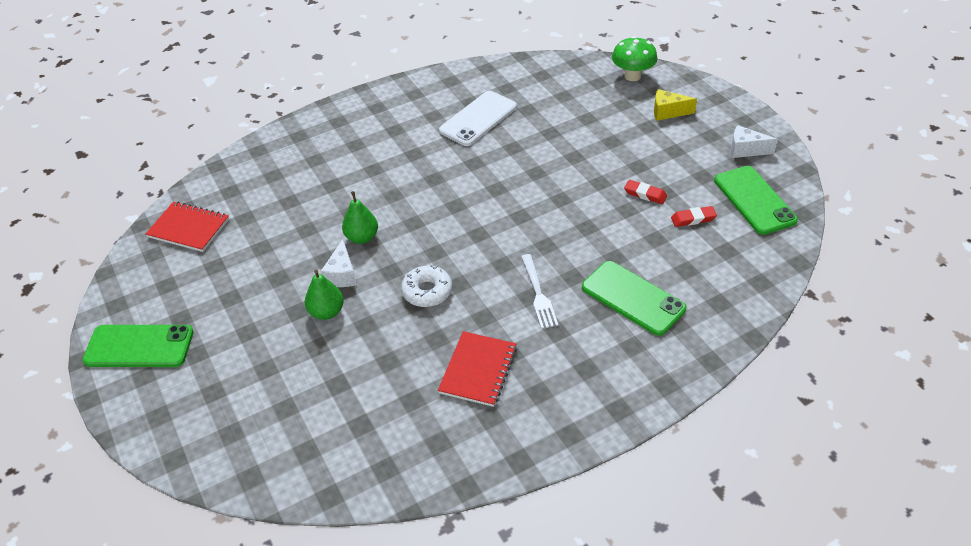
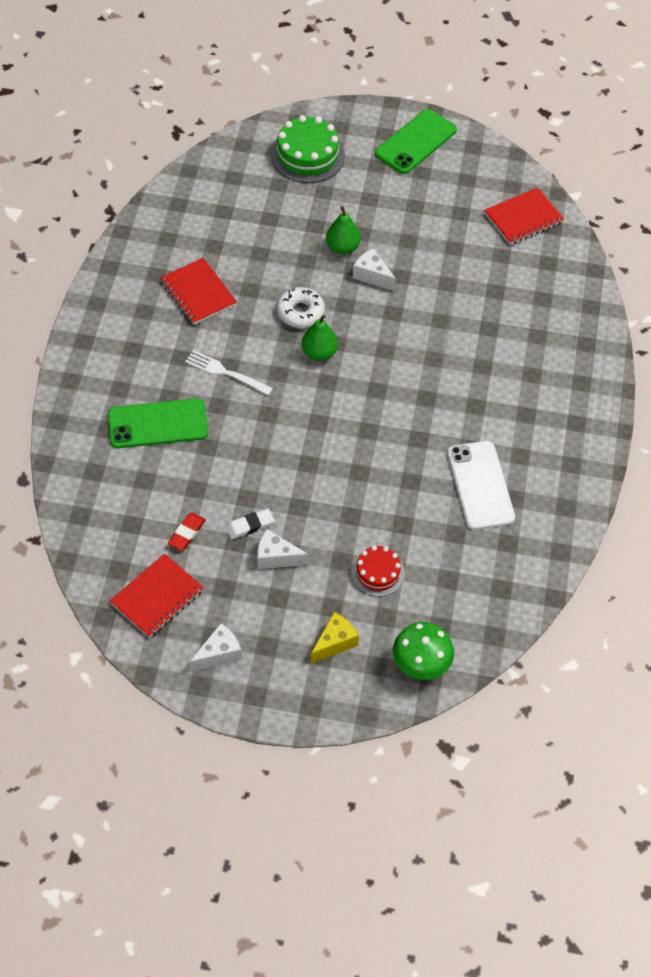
camera: 125 degrees right, 10 degrees up
(223, 414) = (307, 155): none -> green cake
(362, 237) = (401, 310): green pear -> green pear (319, 353)
(598, 123) = (377, 573): none -> red cake
(645, 194) = (250, 526): red eraser -> white eraser
(650, 168) = (276, 557): none -> white cheese
(754, 200) = (157, 597): green phone -> red notebook

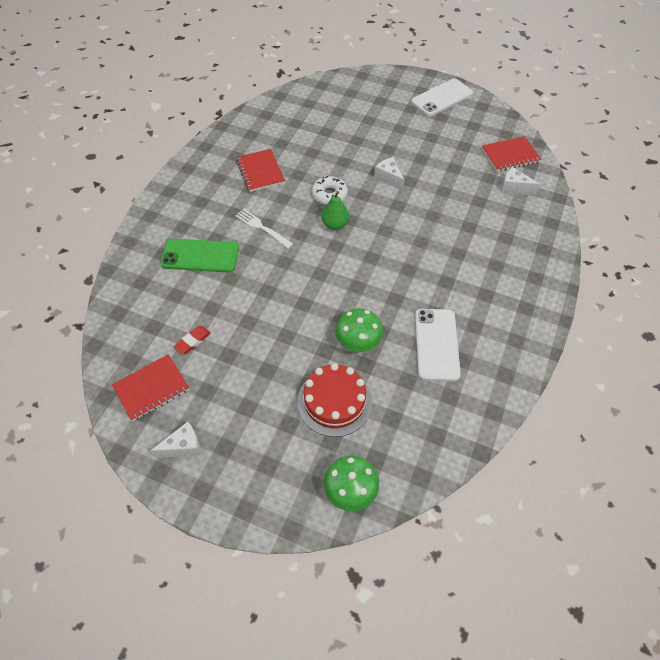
camera: 15 degrees right, 0 degrees up
(250, 526) = (243, 344): white eraser -> none
(276, 557) = (256, 373): white cheese -> white cheese (514, 188)
(307, 155) = (364, 96): green cake -> none
(334, 643) = (282, 456): yellow cheese -> none
(342, 247) = (372, 156): green pear -> none
(377, 573) = (334, 401): red cake -> red cake, size x1.65
(387, 500) = (358, 343): none -> green mushroom
(415, 142) = (442, 98): green phone -> white phone

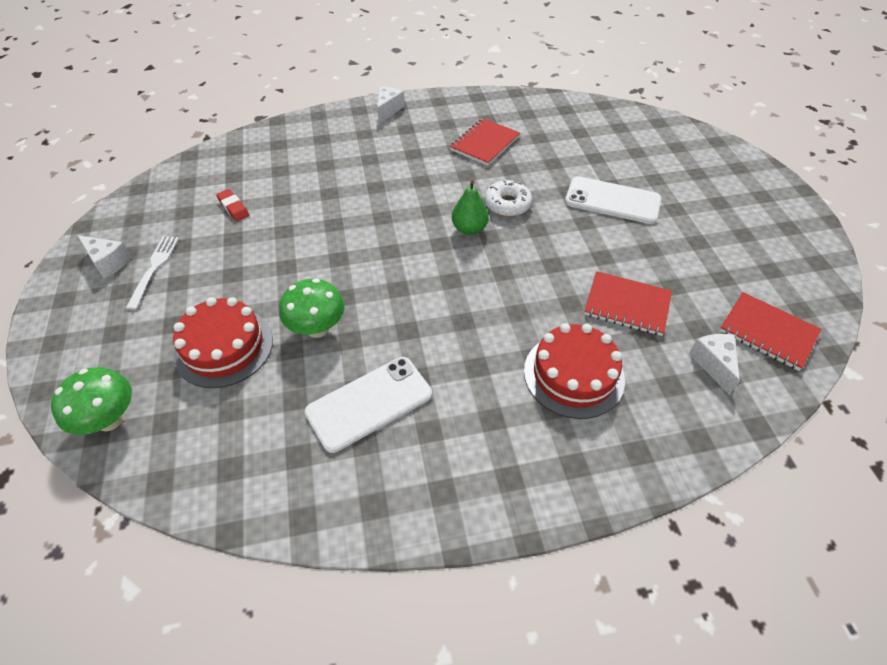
camera: 55 degrees right, 5 degrees down
(151, 388) = (163, 210): red notebook -> red notebook (627, 305)
(192, 341) = (233, 207): red eraser -> red eraser turned 45 degrees clockwise
(200, 256) = (339, 161): green phone -> none
(262, 228) = (412, 181): white fork -> white fork (154, 268)
(389, 178) = (586, 237): white cheese -> white cheese (388, 110)
(442, 98) = (776, 219): white phone -> white phone (612, 201)
(481, 244) = (573, 374): none -> red cake

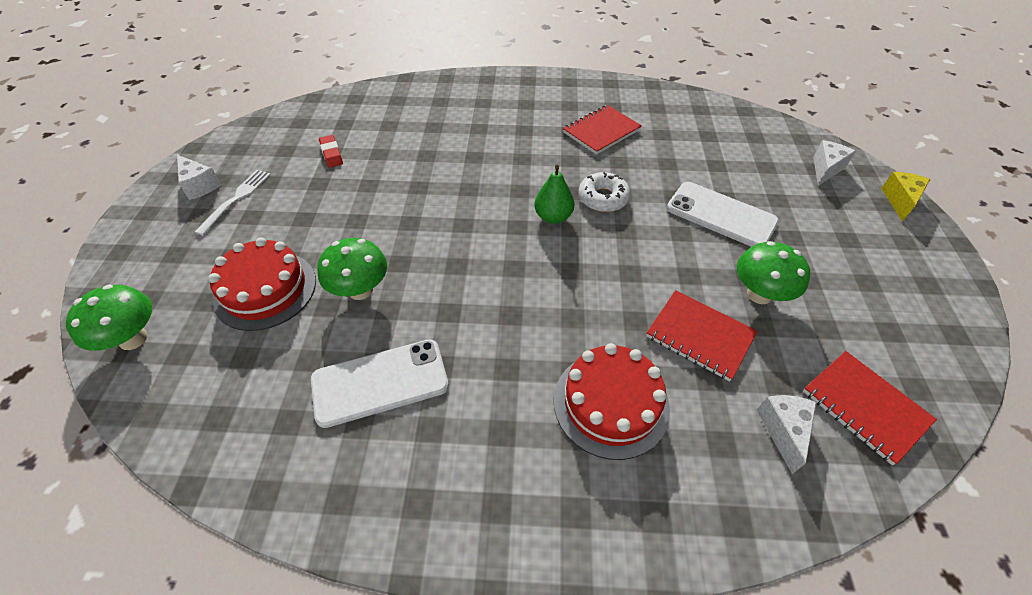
camera: 15 degrees right, 0 degrees up
(388, 110) = (515, 83): white cheese -> white cheese (825, 169)
(663, 261) = (759, 294): none -> green mushroom
(750, 163) = (900, 201): none -> yellow cheese

